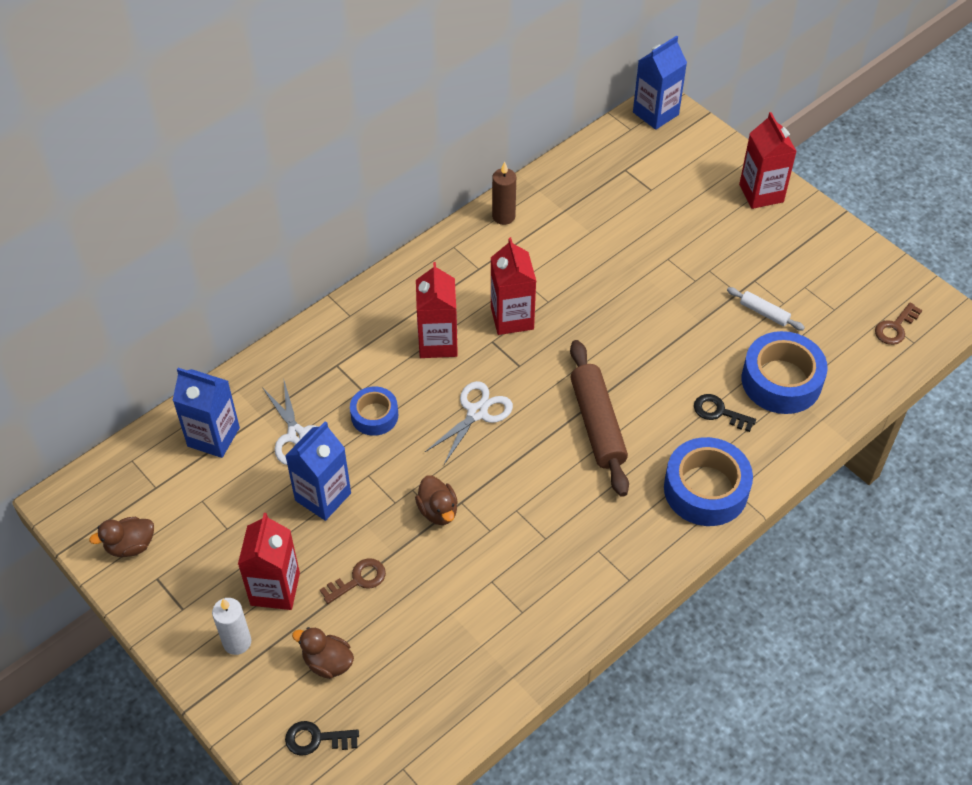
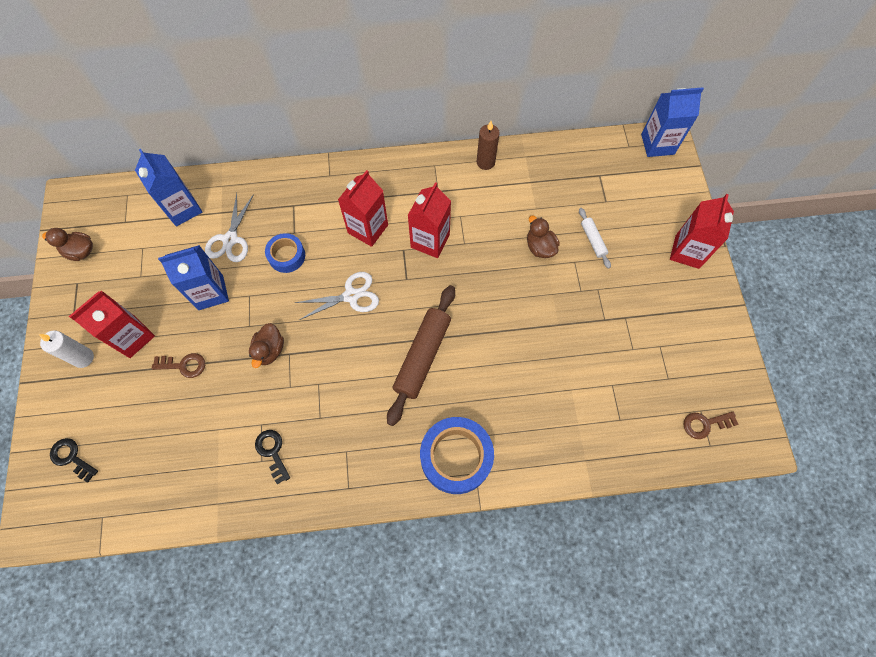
camera: 35 degrees right, 15 degrees up
(327, 662) = (120, 410): brown duck -> brown duck (540, 247)
(719, 412) = (514, 404): black key -> black key (272, 452)
(764, 313) = (611, 347): white rolling pin -> white rolling pin (593, 240)
(781, 381) = (580, 409): blue tape -> none

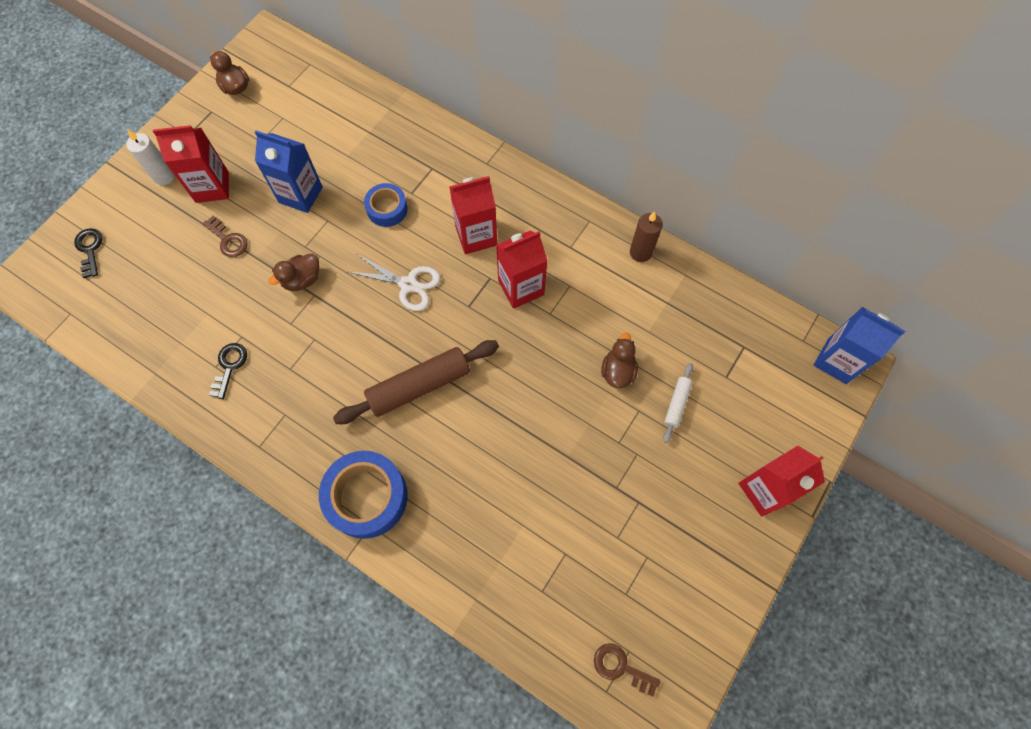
camera: 40 degrees right, 0 degrees up
(183, 209) = (341, 107): blue carton -> none
(230, 239) = (355, 161): white scissors -> none

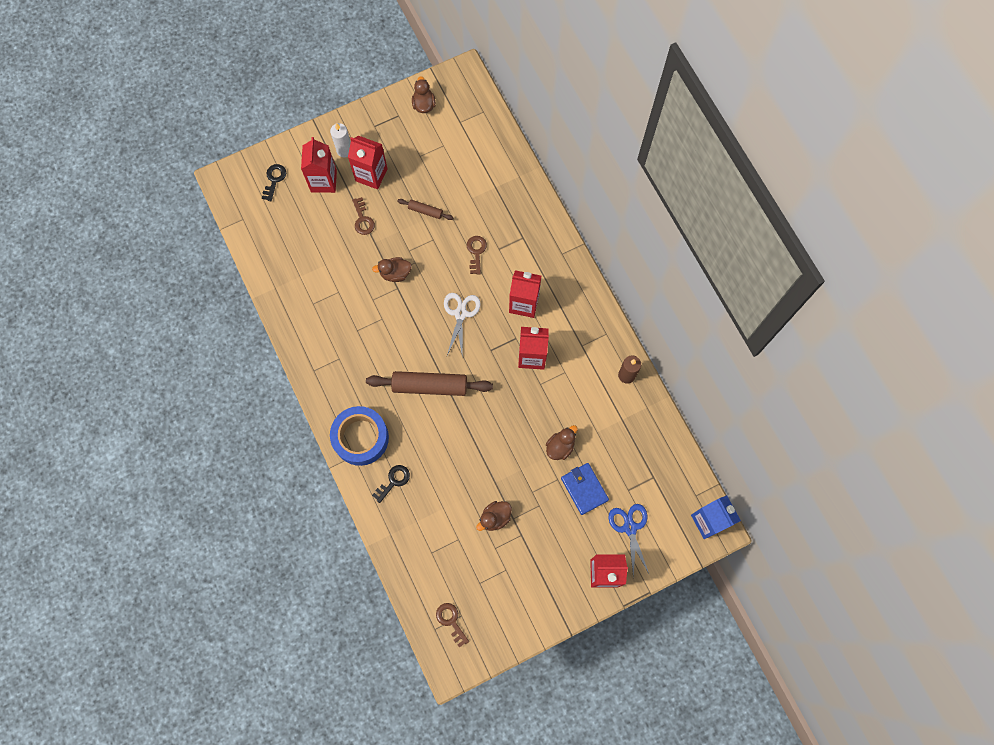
camera: 30 degrees right, 5 degrees up
(155, 221) = (323, 181): none -> red carton
(229, 366) = (321, 308): black key -> black key (393, 481)
(300, 195) = (425, 211): blue carton -> brown rolling pin
(387, 209) = (476, 252): blue tape -> brown key
(408, 284) = (460, 314): white scissors -> white scissors turned 135 degrees counterclockwise
(594, 499) = (495, 518): none -> brown duck
(676, 404) = (584, 489): white rolling pin -> blue wallet
(757, 419) = (630, 528): none -> blue scissors

